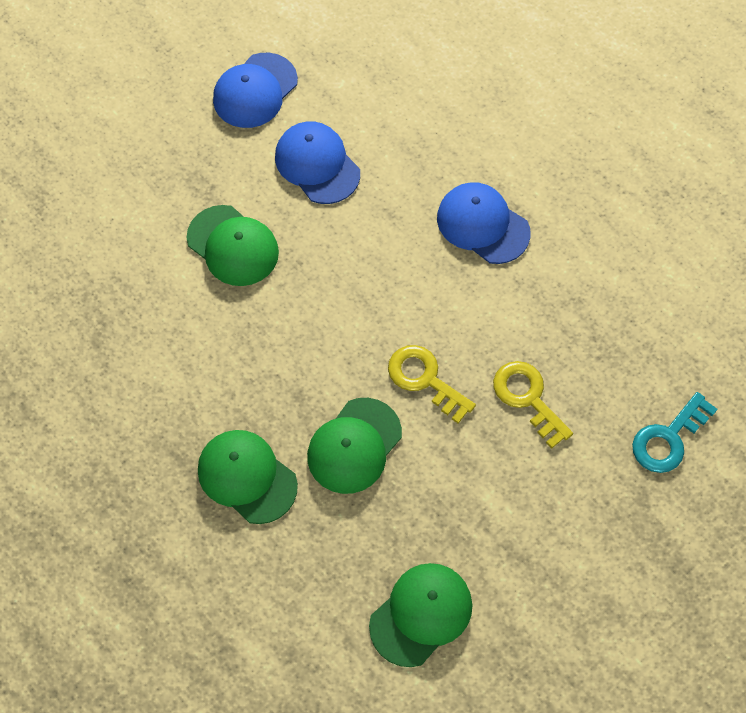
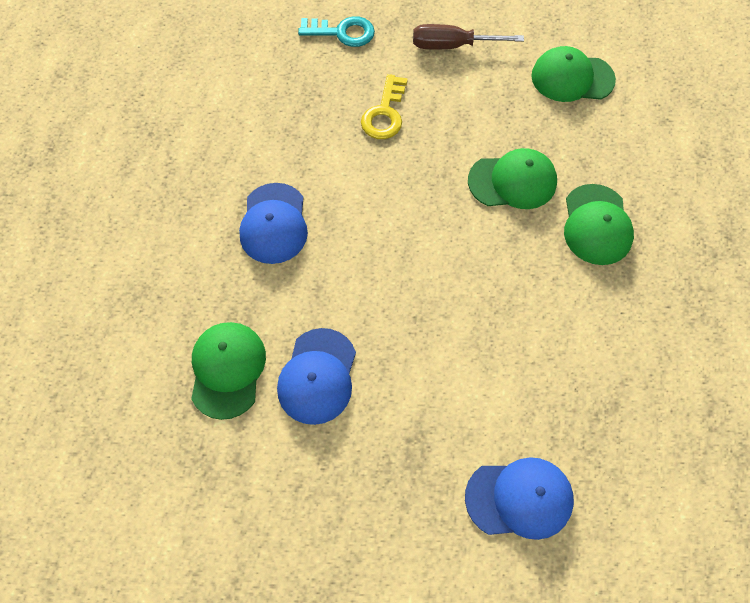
camera: 130 degrees left, 0 degrees up
(233, 246) = (445, 378): green cap -> green cap (227, 370)
(255, 91) = (284, 489): blue cap -> blue cap (519, 498)
(425, 379) = (427, 176): yellow key -> none
(562, 532) = (453, 46): none -> brown screwdriver

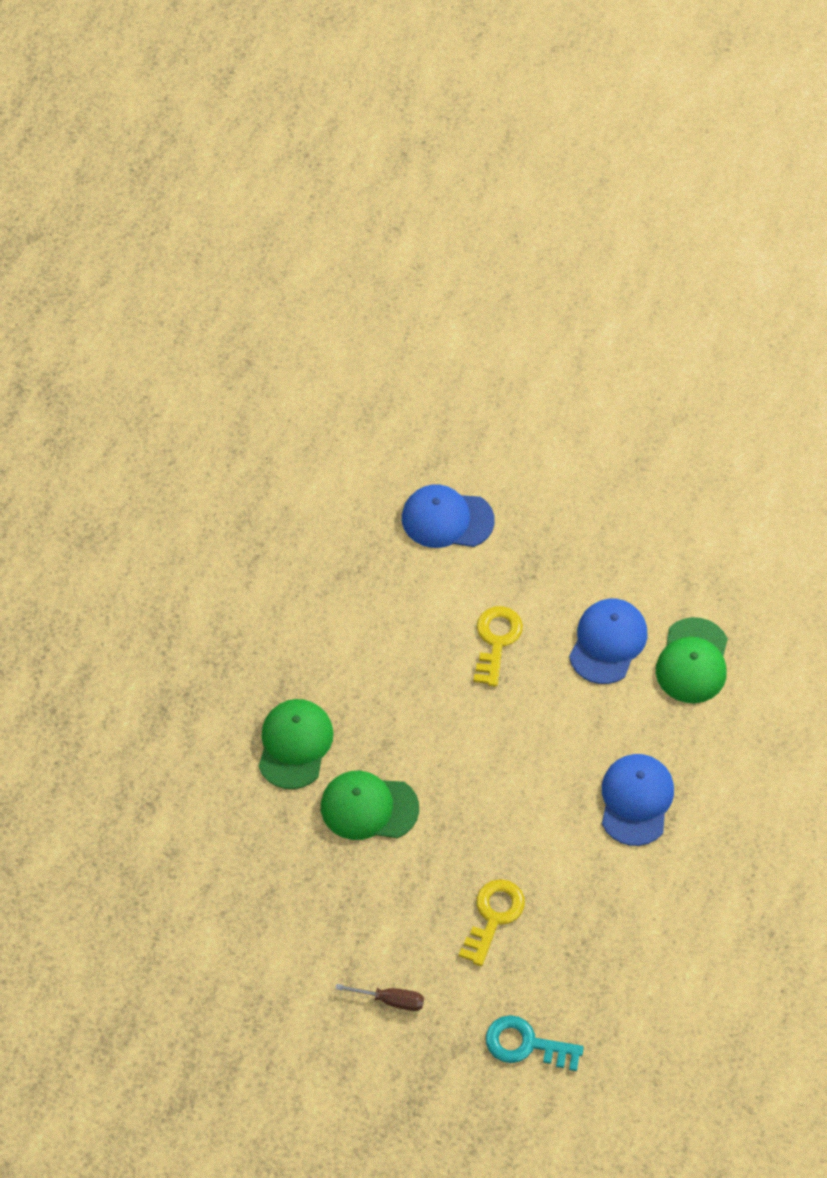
camera: 170 degrees left, 5 degrees down
(433, 359) = (496, 640): none -> yellow key
(453, 46) = (390, 1000): brown screwdriver -> brown screwdriver, size x0.64
(572, 78) = (258, 929): green cap -> none

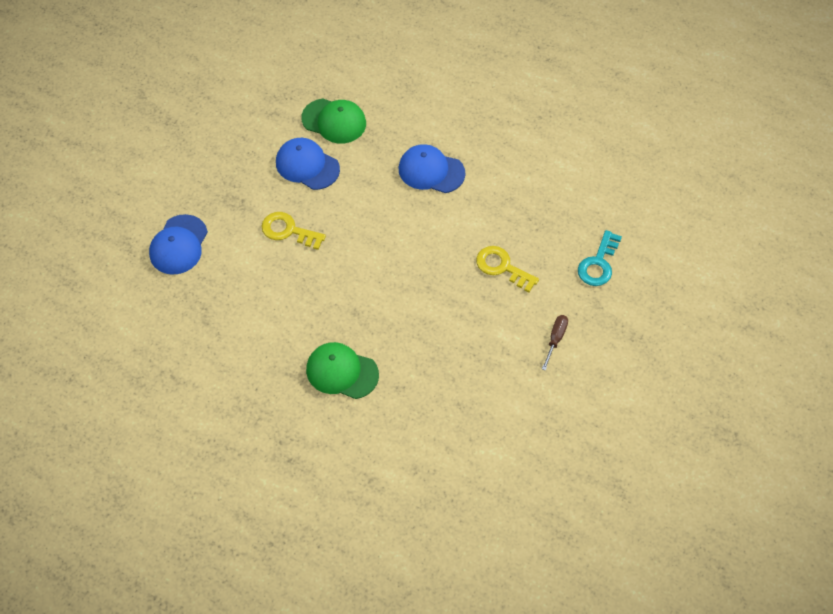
camera: 80 degrees left, 0 degrees up
(369, 807) = (403, 331): green cap -> none

